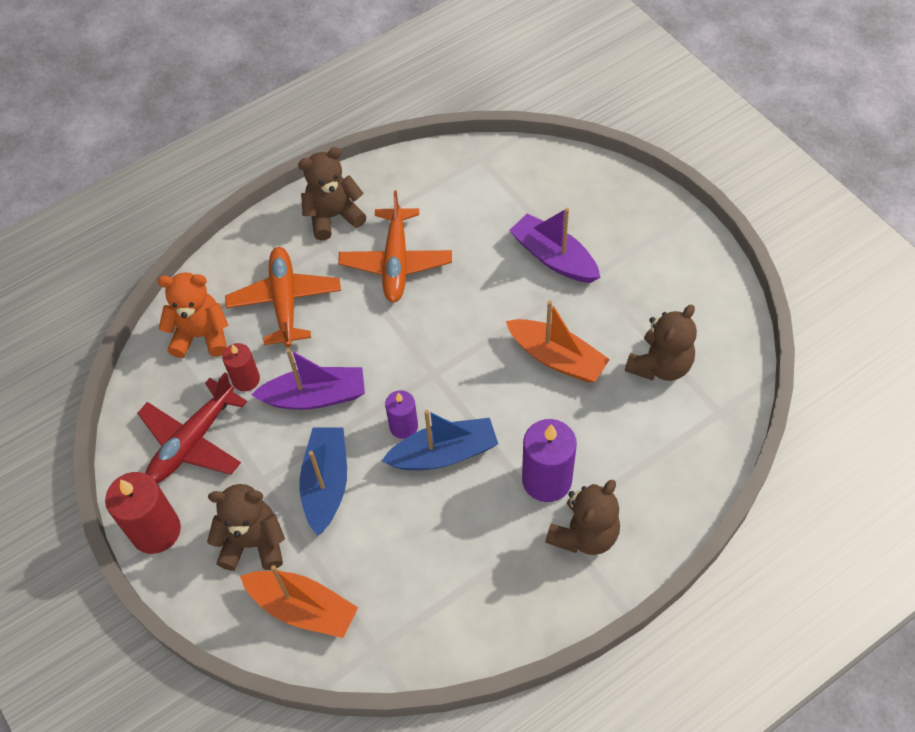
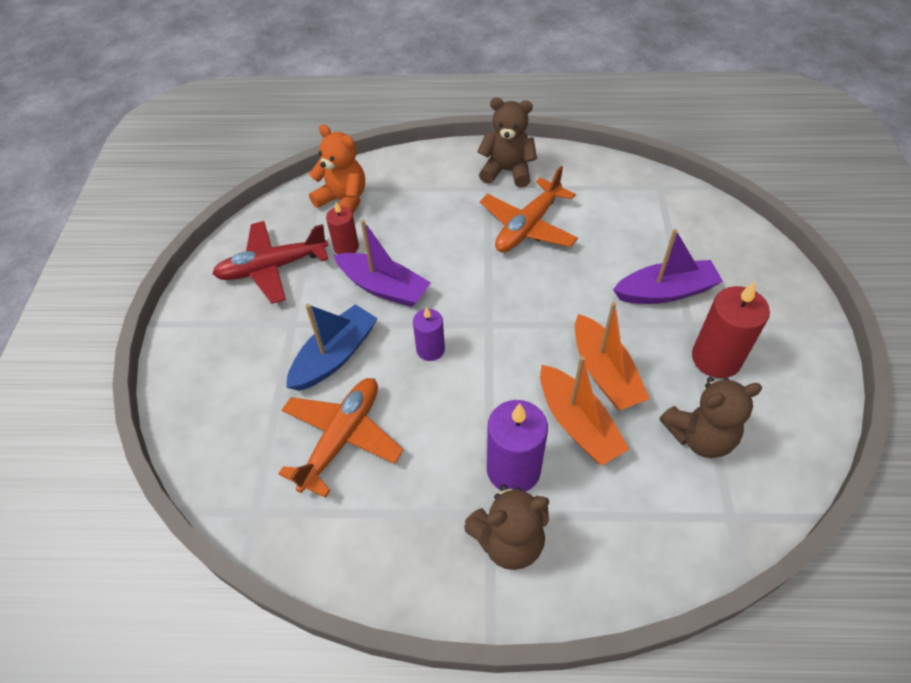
camera: 35 degrees right, 5 degrees down
(156, 531) = (192, 313): red candle -> red candle (716, 358)
(253, 543) = (246, 365): brown teddy bear -> none
(285, 301) = (421, 209): orange plane -> orange plane (342, 438)
(303, 608) = (234, 439): orange boat -> orange boat (577, 424)
(444, 453) = (444, 391): blue boat -> none
(553, 257) = (665, 291): purple boat -> purple boat turned 90 degrees clockwise

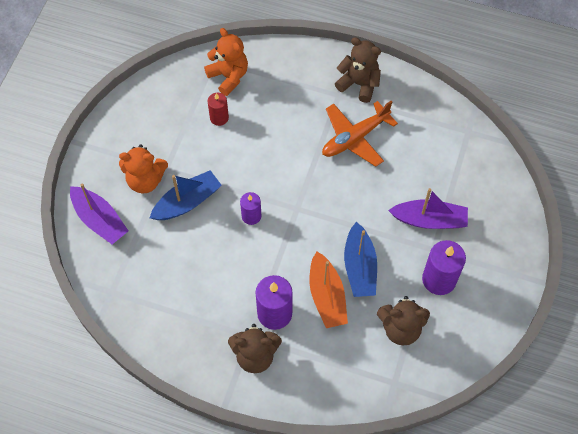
camera: 15 degrees right, 10 degrees up
(267, 344) = (145, 180): none -> orange teddy bear
(272, 267) = (163, 120): red plane -> none
(342, 438) = (176, 261): orange plane -> none
(384, 287) = (235, 159): purple boat -> purple boat (100, 220)
(604, 373) = (359, 267): orange boat -> blue boat
(716, 358) = (439, 279): red candle -> purple candle

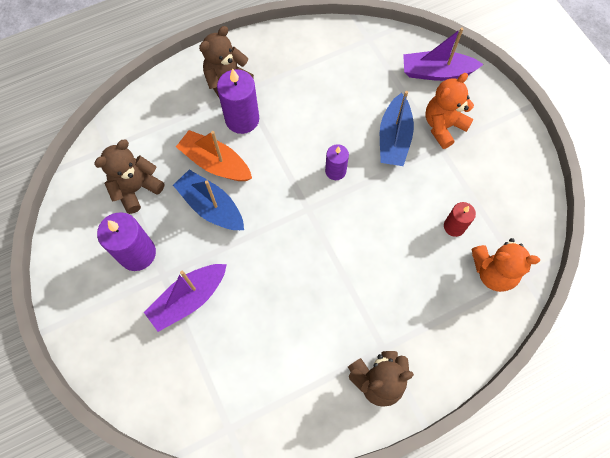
camera: 135 degrees right, 5 degrees up
(355, 138) = (325, 317): orange plane -> none

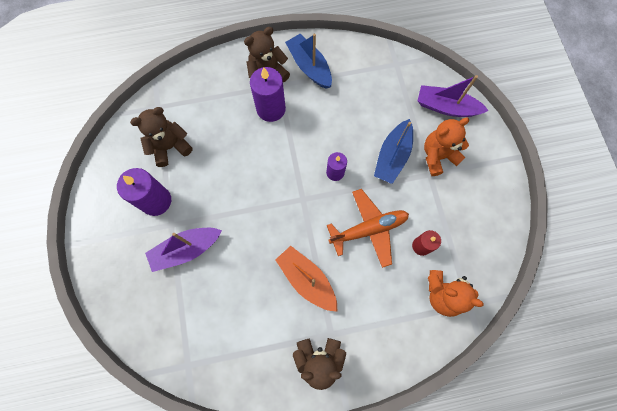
camera: 15 degrees right, 5 degrees up
(211, 206) = (225, 177): blue boat -> blue boat (309, 67)
(215, 163) = (239, 141): orange boat -> orange boat (307, 280)
(391, 223) = (368, 229): none -> orange plane

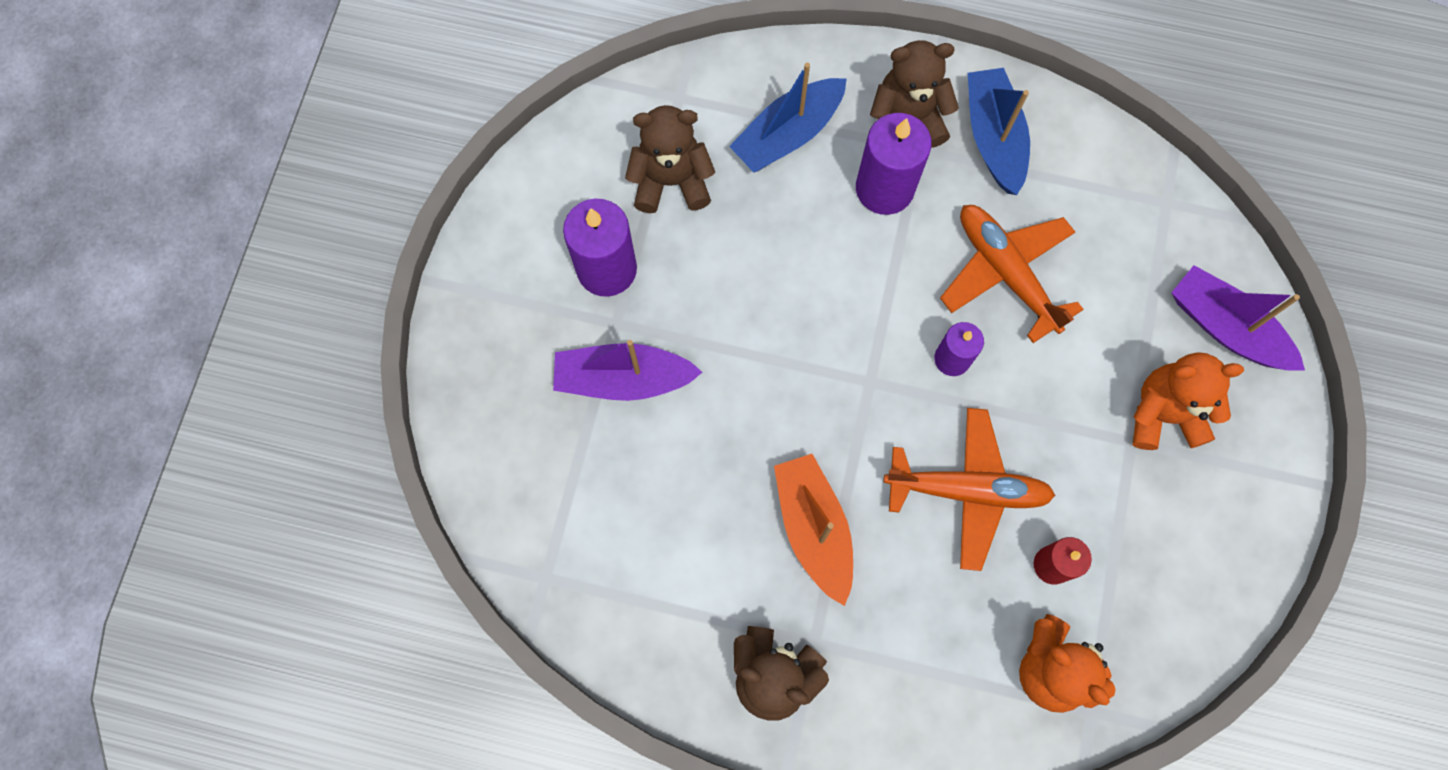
camera: 25 degrees right, 0 degrees up
(341, 123) = (1005, 272): none -> orange plane
(392, 156) = (1075, 377): blue boat -> blue boat (788, 134)

